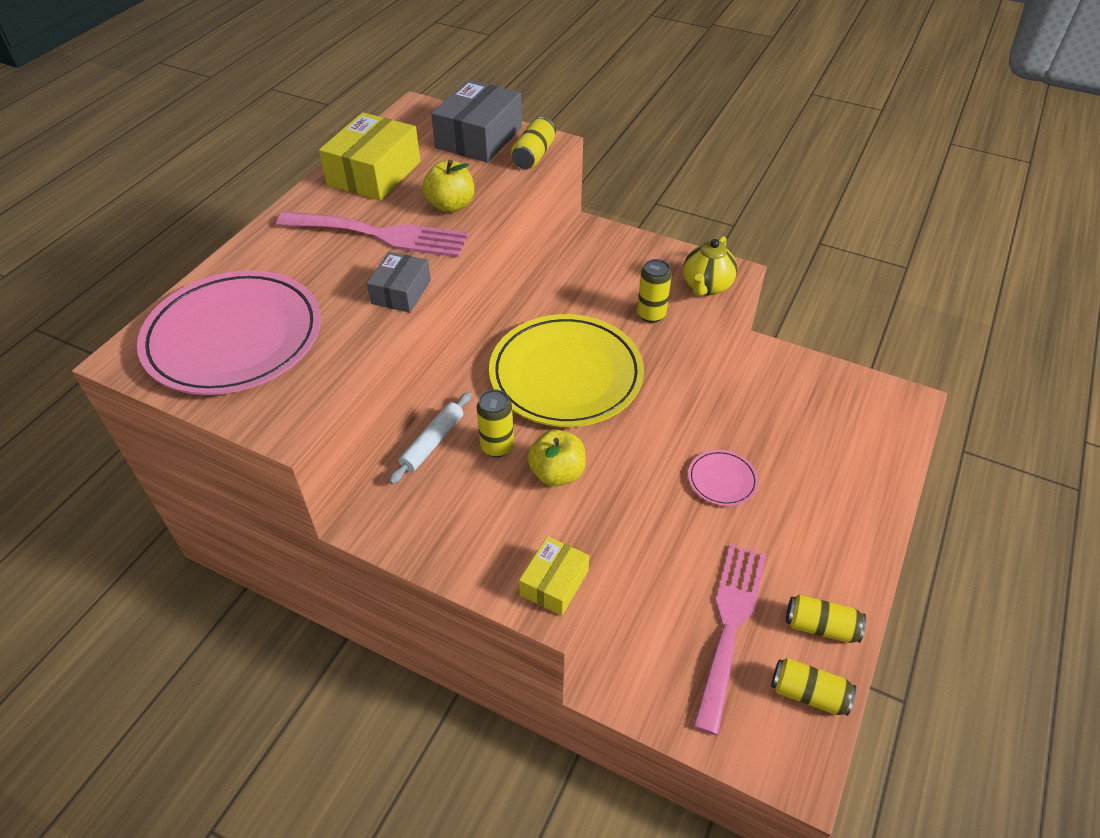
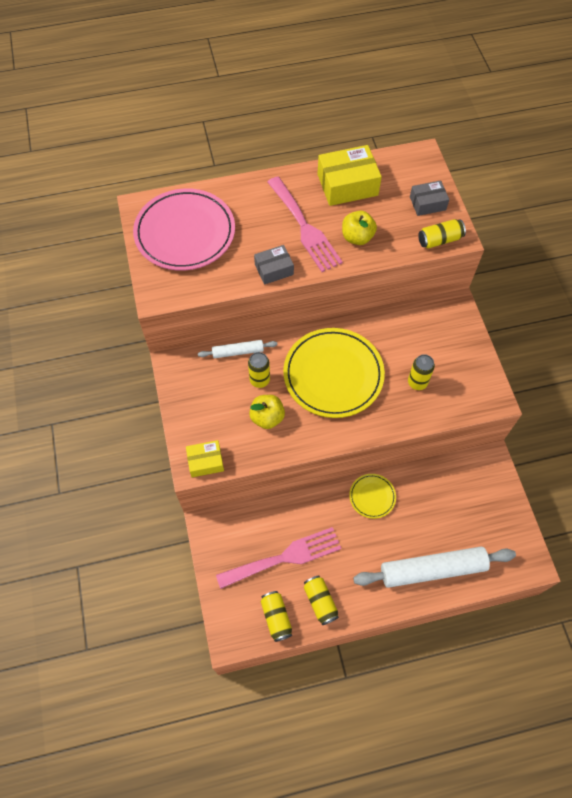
camera: 50 degrees right, 15 degrees up
(479, 137) = (427, 203): grey box -> grey box, size x0.58
(706, 287) = (469, 394): yellow teapot -> none
(722, 480) = (372, 496): pink plate -> yellow plate
(858, 486) = (432, 569): none -> white rolling pin

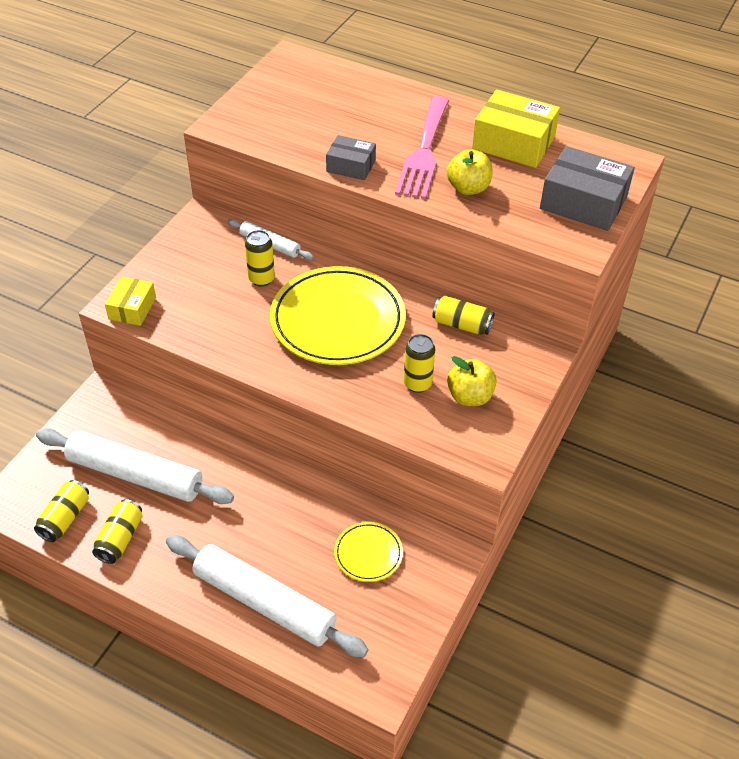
camera: 40 degrees right, 15 degrees down
(185, 233) = (305, 95): pink plate -> none
(205, 462) = (132, 308): yellow box -> yellow box turned 75 degrees clockwise
(267, 417) = (230, 312): yellow apple -> yellow apple (470, 396)
(285, 557) = (135, 475): pink fork -> white rolling pin
(372, 496) = (282, 488): yellow plate -> yellow plate (368, 553)
(427, 203) = (583, 203): grey box -> grey box, size x1.71
(439, 240) = (557, 239): yellow can -> yellow can (462, 325)

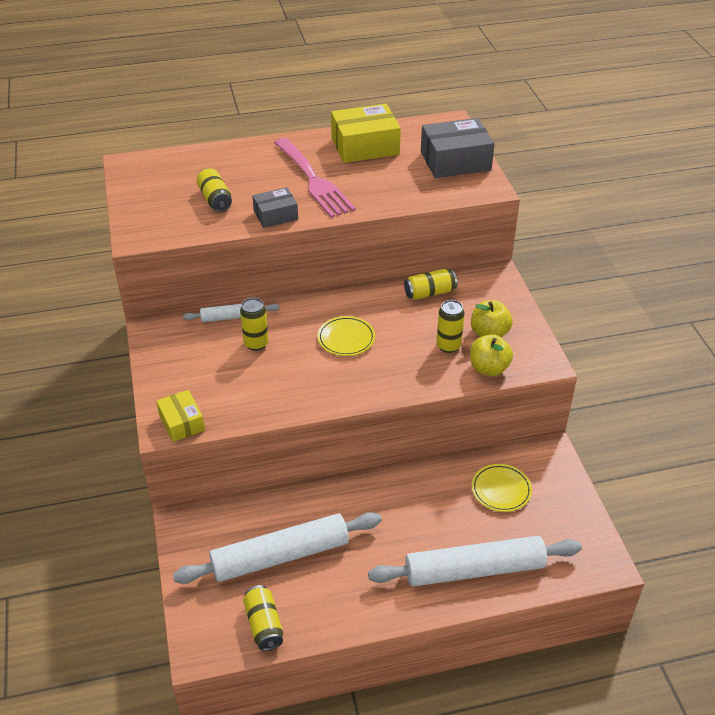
camera: 40 degrees left, 5 degrees down
(120, 538) = (324, 606): yellow can -> yellow can (215, 199)
(337, 320) = (346, 338): yellow plate -> yellow plate, size x0.47
(468, 188) = (374, 189): yellow apple -> yellow apple (489, 368)

